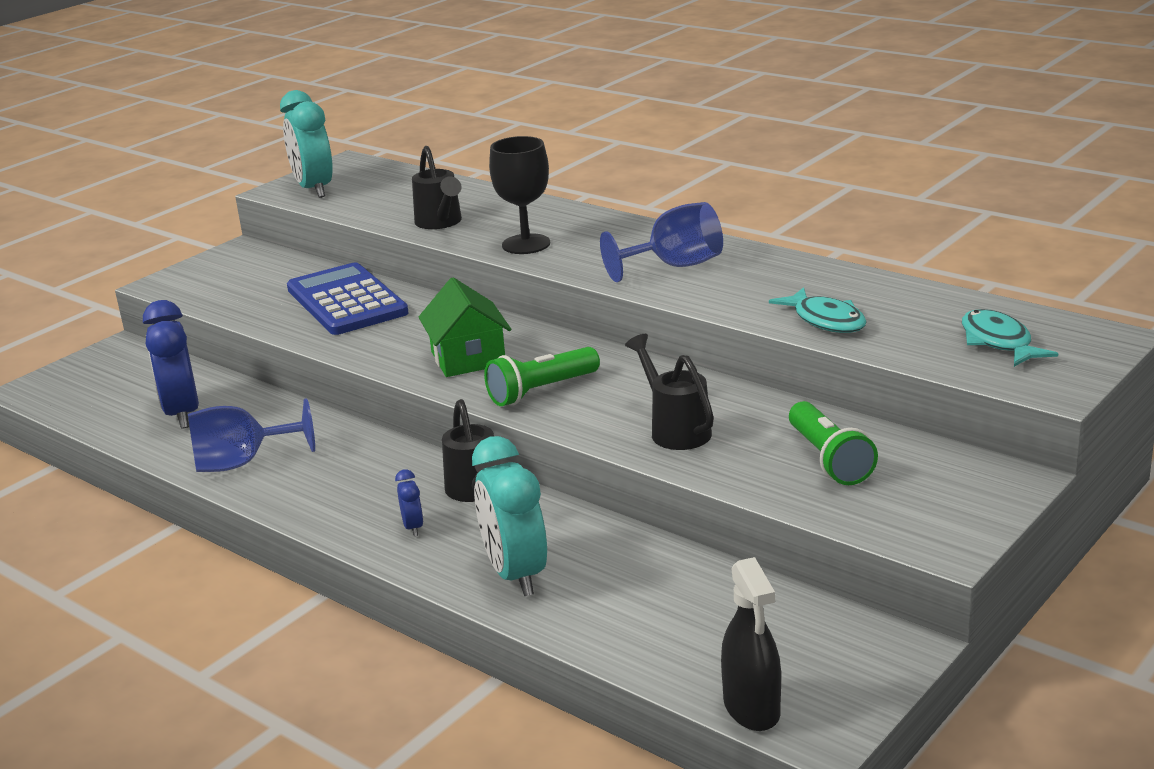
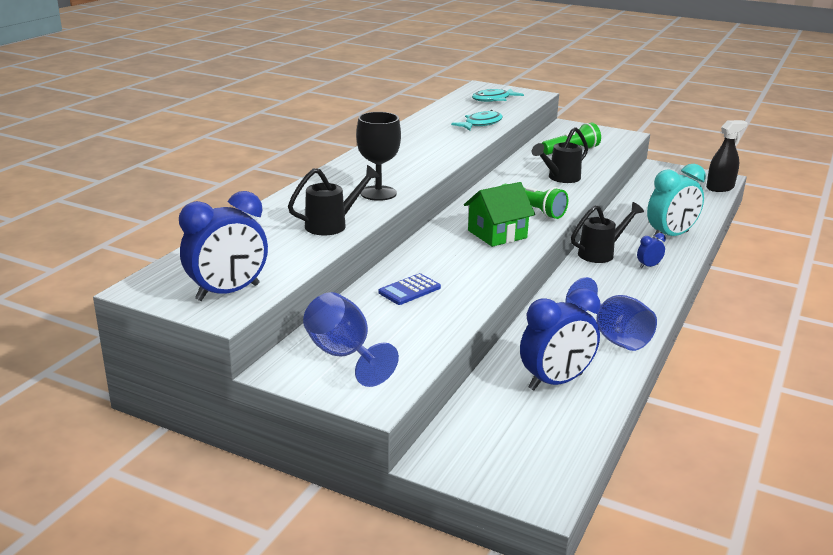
camera: 105 degrees left, 0 degrees up
(314, 189) = (228, 292): turquoise clock -> blue clock
(346, 301) = (409, 290): blue calculator -> blue calculator, size x0.48
(674, 266) = (413, 154): blue goblet -> blue goblet (344, 355)

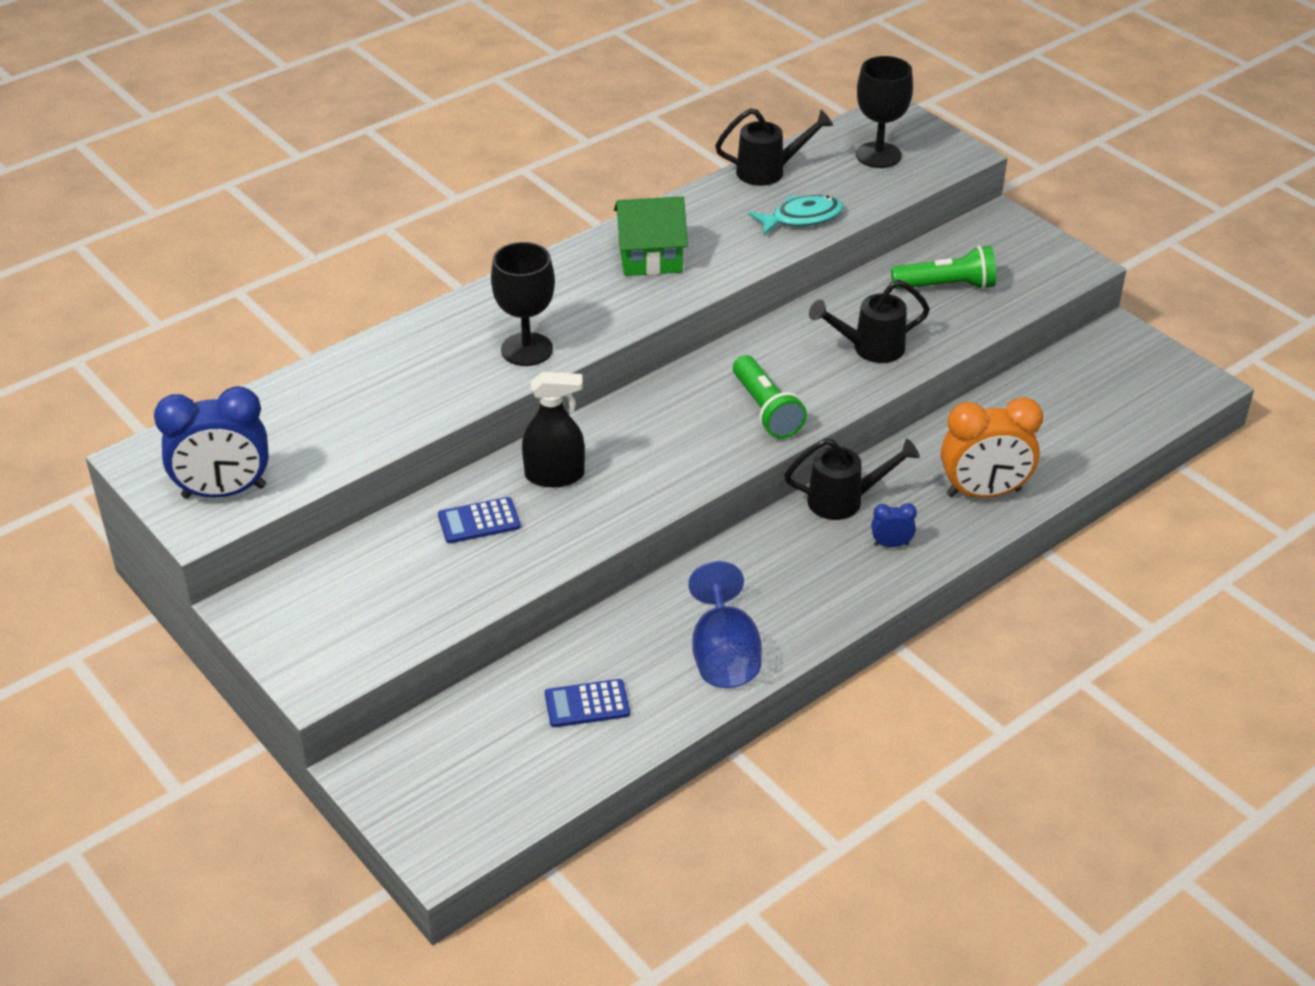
camera: 25 degrees right, 15 degrees up
(332, 225) = (422, 400): black watering can -> black watering can (769, 171)
(344, 355) = (328, 606): blue goblet -> none
(493, 99) = (878, 155): turquoise fish -> black goblet
(497, 234) = (674, 447): green house -> green house (650, 257)
(555, 382) = (587, 704): blue clock -> blue calculator
(670, 236) = (983, 493): turquoise clock -> orange clock
(720, 188) = (1174, 407): black spray bottle -> black spray bottle (554, 475)

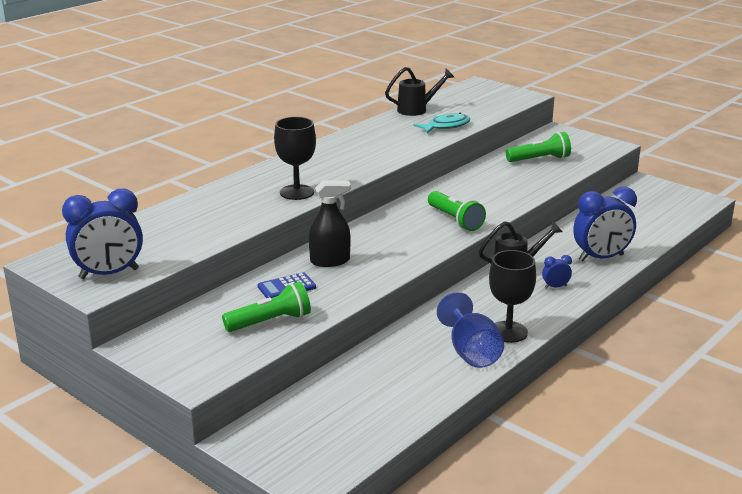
camera: 10 degrees left, 15 degrees down
(440, 586) = (270, 322): none -> green flashlight
(587, 704) = (387, 387): blue calculator -> none
(650, 257) = (360, 148): green house -> none
(869, 349) = (506, 188): black watering can -> none
(878, 155) = (479, 99): black goblet -> black goblet (508, 332)
(983, 493) = (601, 258): orange clock -> blue clock

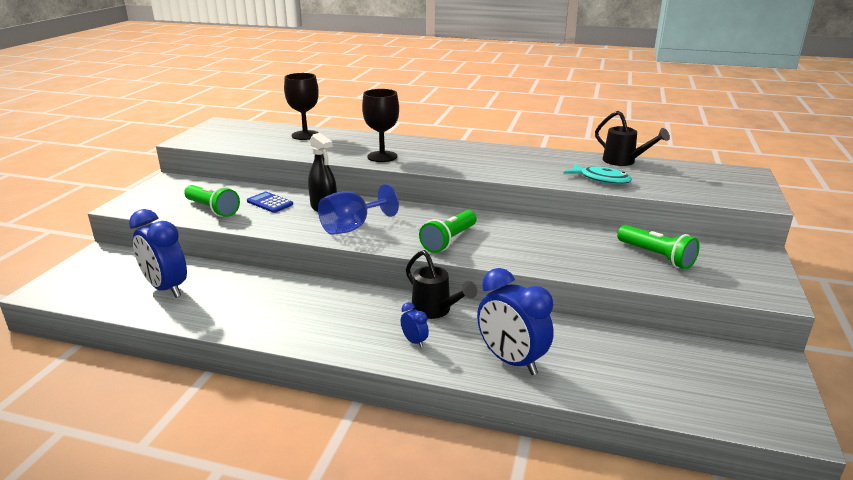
camera: 65 degrees right, 0 degrees up
(109, 274) = (211, 138): blue clock -> blue clock (166, 288)
(471, 352) = (254, 318): blue goblet -> blue goblet (352, 227)
(508, 332) = (301, 330): black goblet -> black goblet (305, 135)

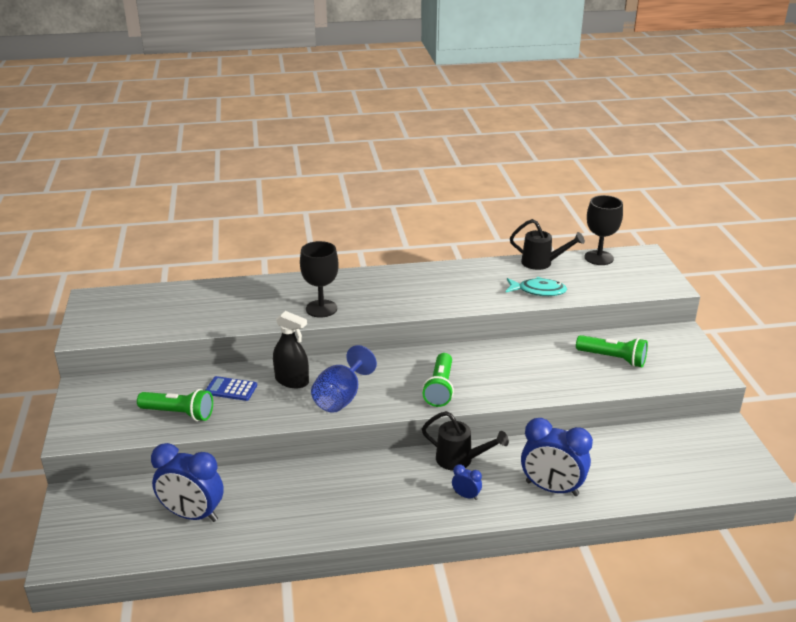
camera: 25 degrees left, 5 degrees up
(305, 135) = (212, 295): black goblet -> black goblet (599, 258)

